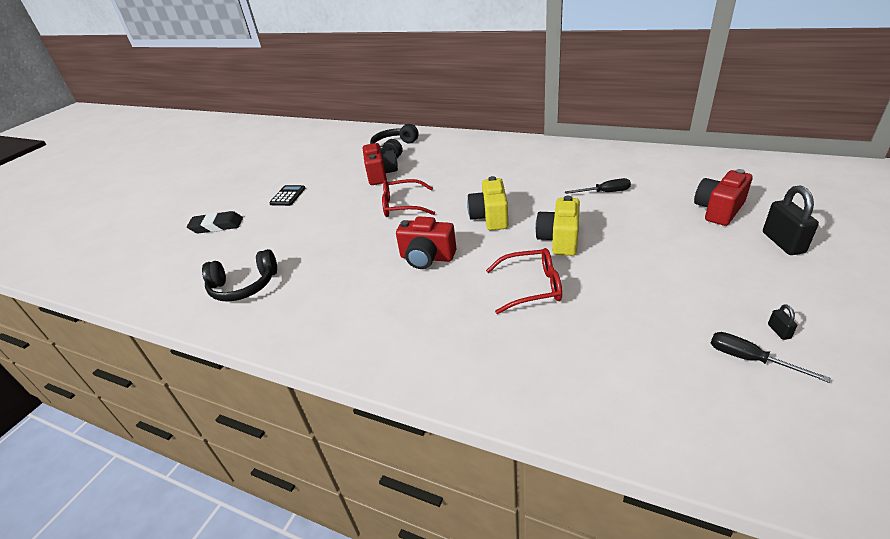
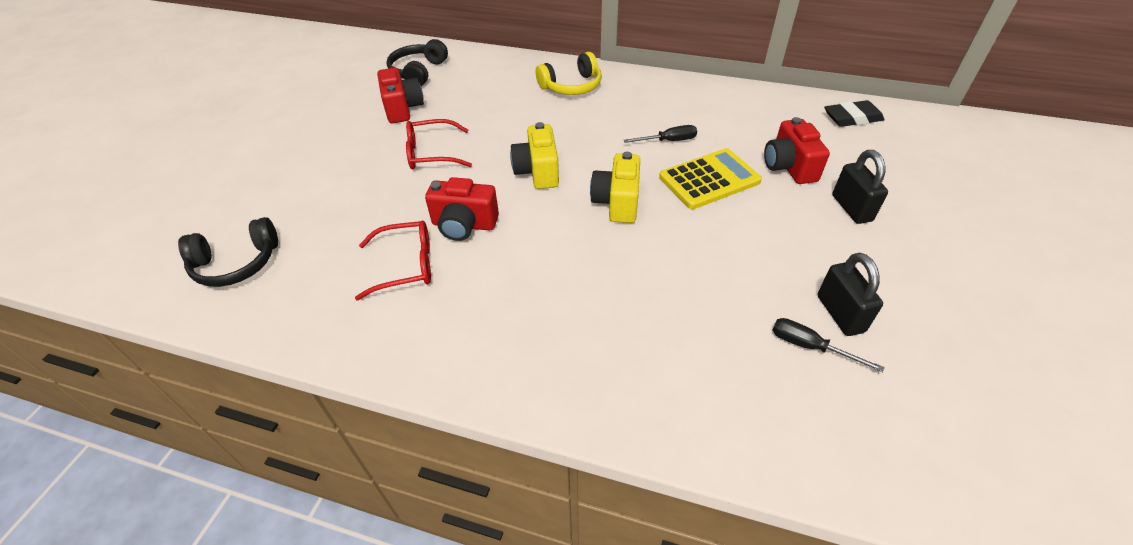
camera: 10 degrees left, 10 degrees up
(217, 226) = (191, 178): black eraser -> black eraser (852, 118)
(288, 196) = (283, 136): black calculator -> none
(519, 155) = (571, 86): none -> yellow headphones
(532, 287) = (586, 263): red glasses -> red glasses (406, 265)
(643, 221) = (709, 179): none -> yellow calculator
(718, 210) = (789, 167): red camera -> red camera turned 45 degrees counterclockwise
(779, 331) = (840, 314): black padlock -> black padlock, size x2.26

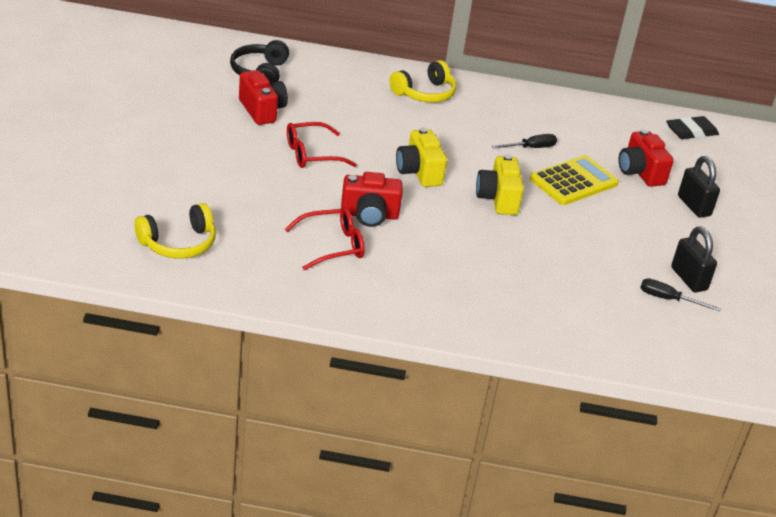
camera: 15 degrees left, 10 degrees down
(236, 263) = (178, 243): black headphones -> yellow headphones

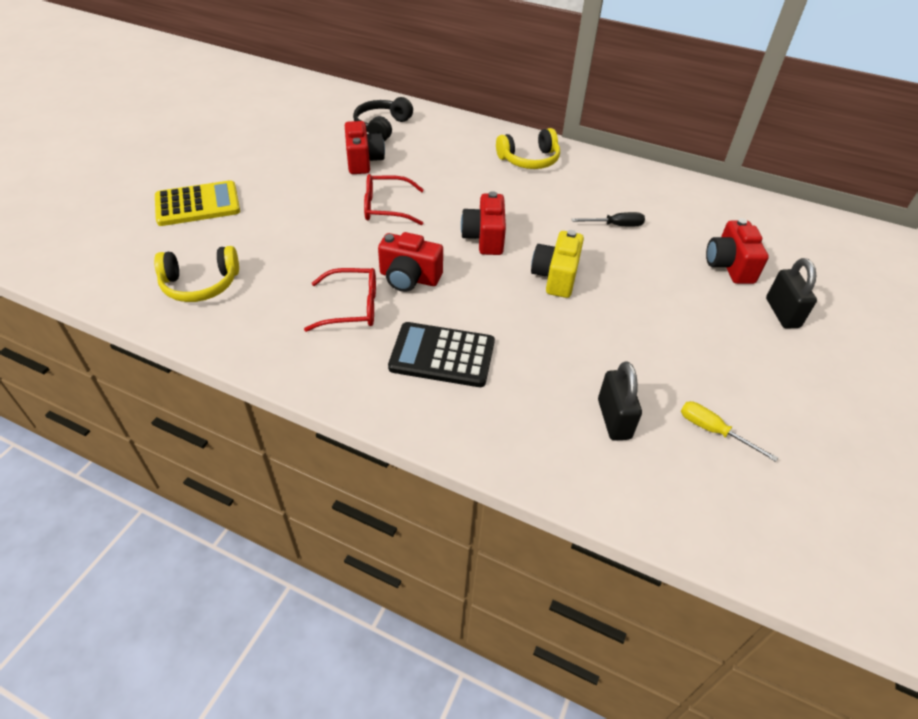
camera: 20 degrees right, 10 degrees up
(419, 172) = (484, 238): yellow camera -> red camera
(432, 274) = (442, 355): none -> black calculator
(573, 181) = (648, 267): yellow calculator -> yellow calculator (198, 204)
(668, 299) = (713, 431): black screwdriver -> yellow screwdriver
(689, 279) = (748, 407): black padlock -> black padlock (614, 419)
(691, 132) = (803, 227): black eraser -> none

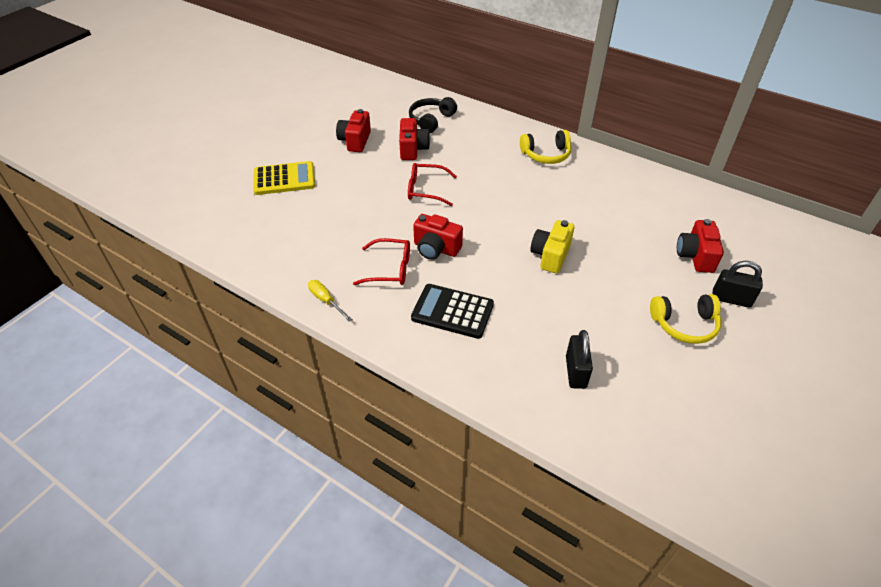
camera: 10 degrees right, 0 degrees up
(200, 284) = (281, 243): yellow headphones -> yellow headphones (684, 324)
(484, 238) = (499, 220): red camera -> red camera (355, 141)
(615, 225) = (607, 215): black screwdriver -> none
(713, 431) = (652, 388): yellow screwdriver -> yellow screwdriver (326, 300)
(782, 313) = (731, 299): black padlock -> black padlock turned 75 degrees counterclockwise

